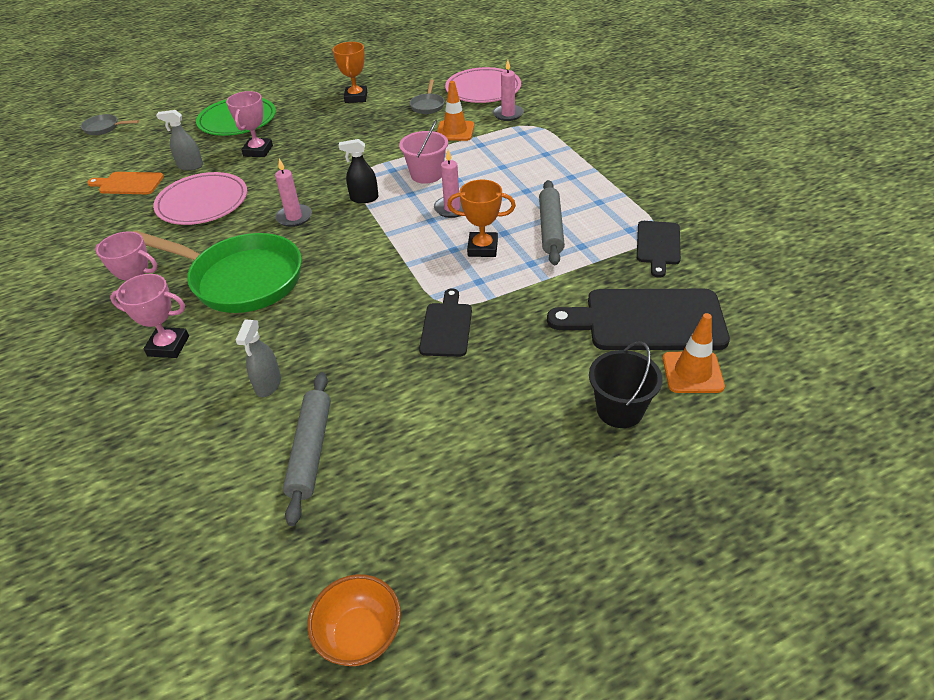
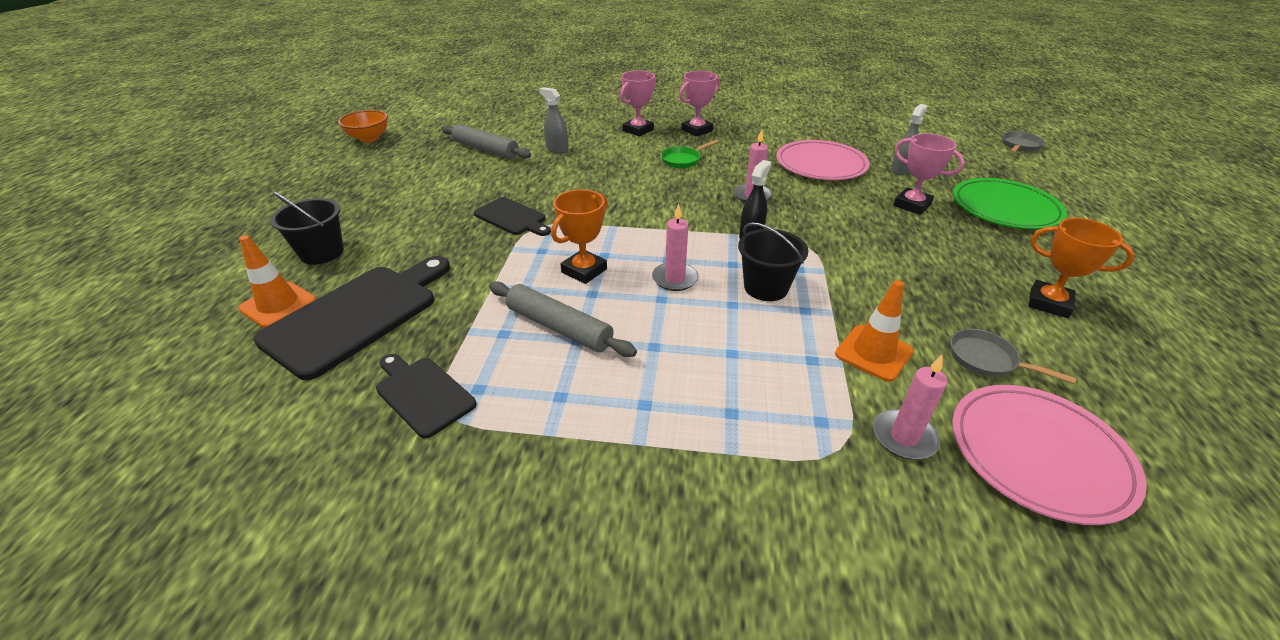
camera: 120 degrees right, 5 degrees down
(128, 184) = (885, 143): orange cutting board -> none
(240, 279) = (683, 160): green pan -> green pan, size x0.42
(426, 174) = (766, 287): pink bucket -> black bucket

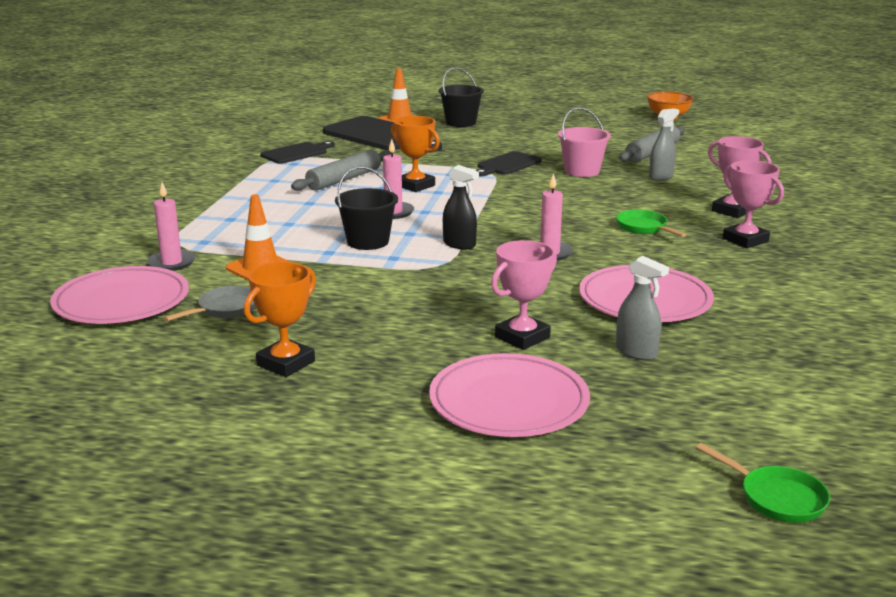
camera: 95 degrees right, 15 degrees down
(538, 180) = (582, 171): none -> pink bucket
(1005, 208) = (509, 402): green plate -> pink plate
(1019, 146) = (776, 498): grey pan -> green pan

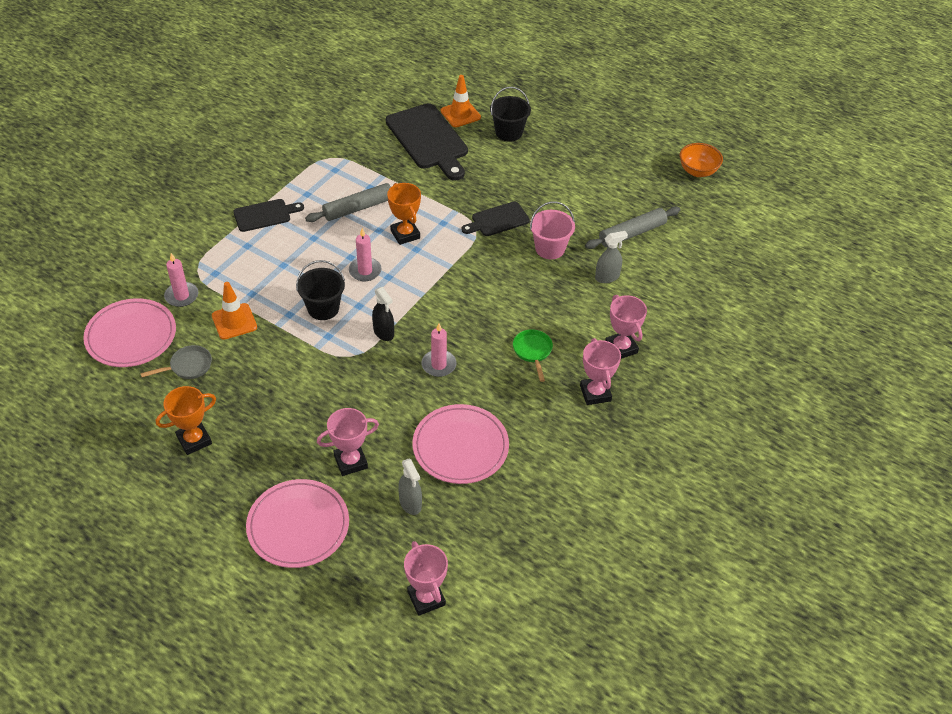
camera: 20 degrees right, 25 degrees up
(296, 153) = (346, 152): black cutting board -> black cutting board (265, 215)
(754, 423) = (426, 598): none -> pink trophy
(776, 498) = (384, 665): green pan -> none

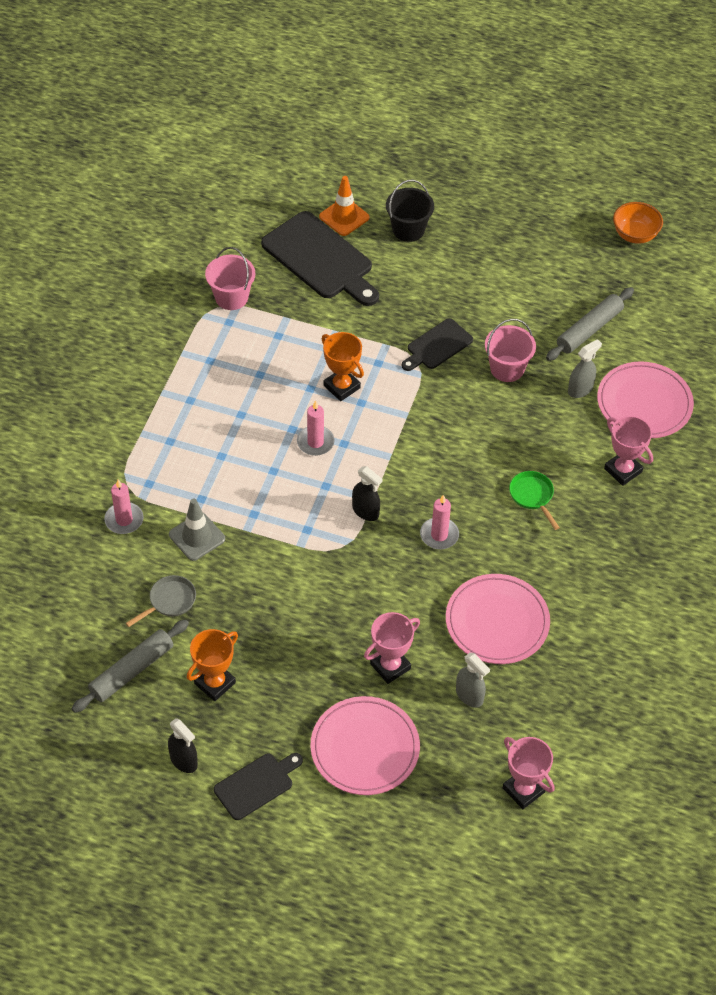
camera: 15 degrees left, 5 degrees up
(131, 336) = (90, 581): pink plate -> pink plate (644, 403)
(137, 498) = (184, 761): none -> black spray bottle
(234, 321) = (197, 537): orange traffic cone -> grey traffic cone
(265, 215) = (173, 398): black cutting board -> black cutting board (256, 784)
(323, 308) = (288, 498): black bucket -> none
(345, 153) = (231, 297): none -> pink bucket
(358, 208) = (276, 365): grey rolling pin -> grey rolling pin (131, 670)
(595, 393) = (614, 528): pink trophy -> none

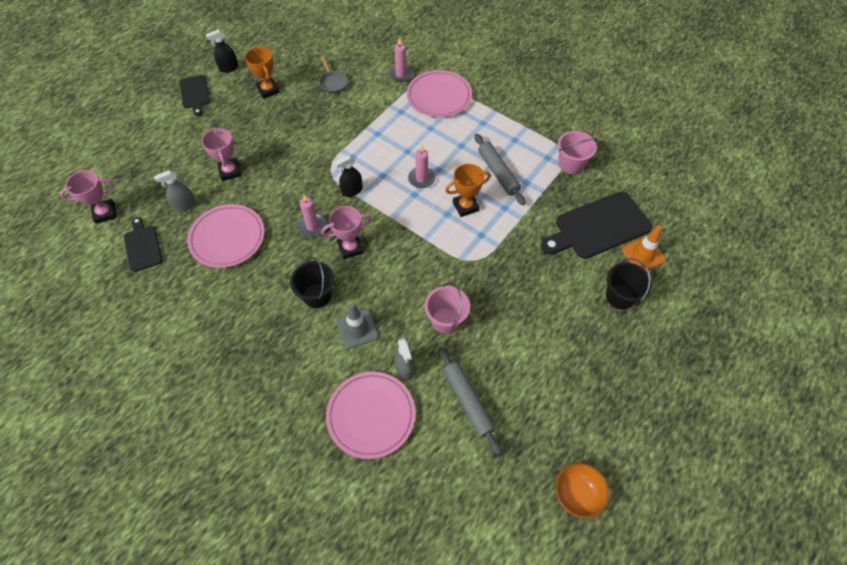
camera: 110 degrees right, 5 degrees up
(131, 670) = (296, 59): grey rolling pin -> grey rolling pin (498, 173)
(197, 537) = (373, 103): grey traffic cone -> grey traffic cone (357, 329)
(365, 748) = (184, 144): pink plate -> pink plate (439, 96)
(437, 346) = (485, 278): black cutting board -> black cutting board (142, 246)
(532, 496) = (317, 295): green pan -> black bucket
(623, 470) = (311, 369): pink trophy -> pink trophy (350, 248)

